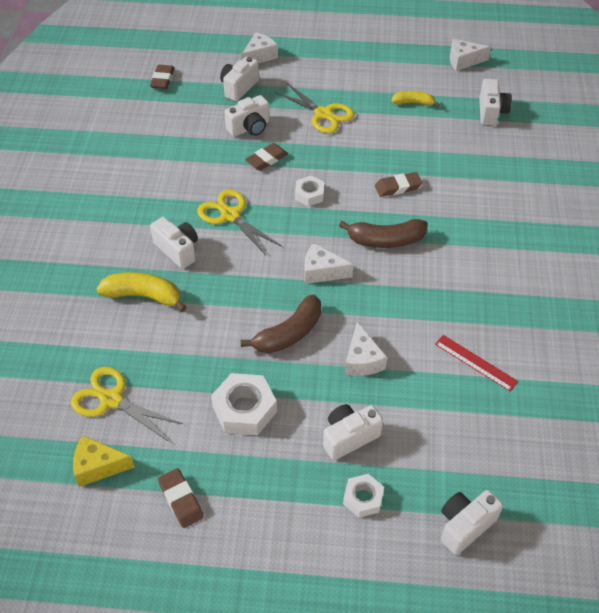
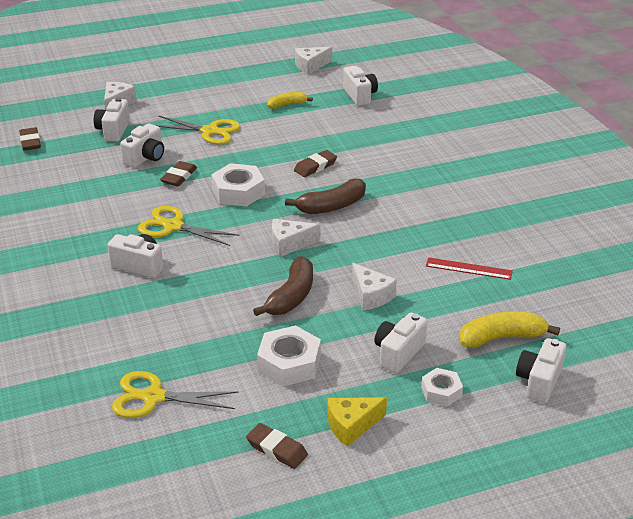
camera: 25 degrees left, 15 degrees down
(98, 466) = (176, 452): yellow cheese -> yellow cheese (351, 425)
(144, 296) = (130, 309): yellow banana -> yellow banana (502, 337)
(309, 194) = (238, 192): white nut -> white nut, size x1.64

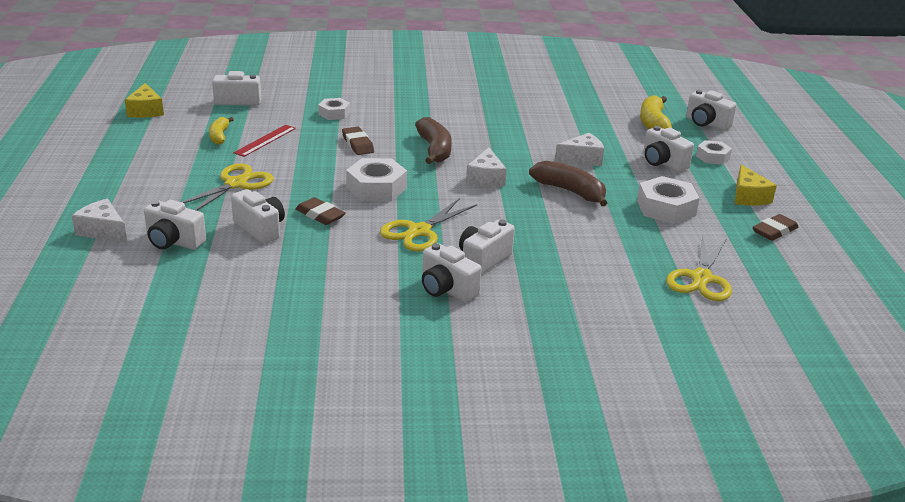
camera: 75 degrees left, 5 degrees down
(30, 142) = (143, 305): brown eraser -> none
(87, 255) = (447, 289): none -> white camera
(311, 66) = (146, 111): white cheese -> yellow cheese
(370, 142) = (334, 113): none -> white nut
(469, 268) = (560, 116): red ruler -> red ruler (265, 140)

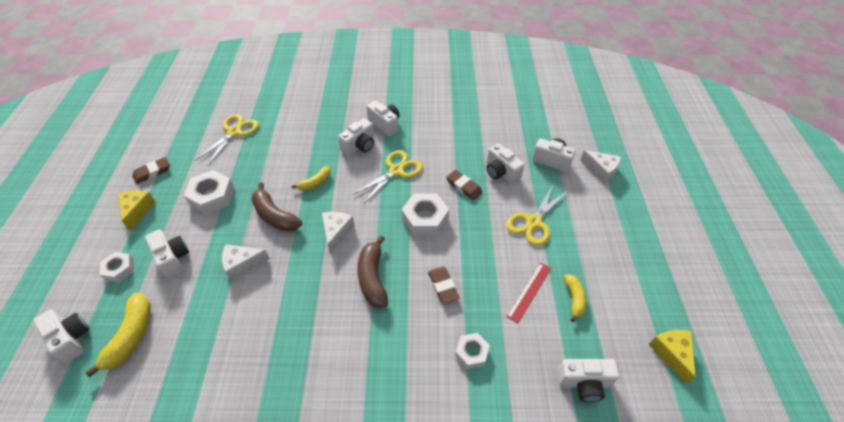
camera: 175 degrees left, 20 degrees up
(533, 219) = (315, 183): none -> yellow banana

